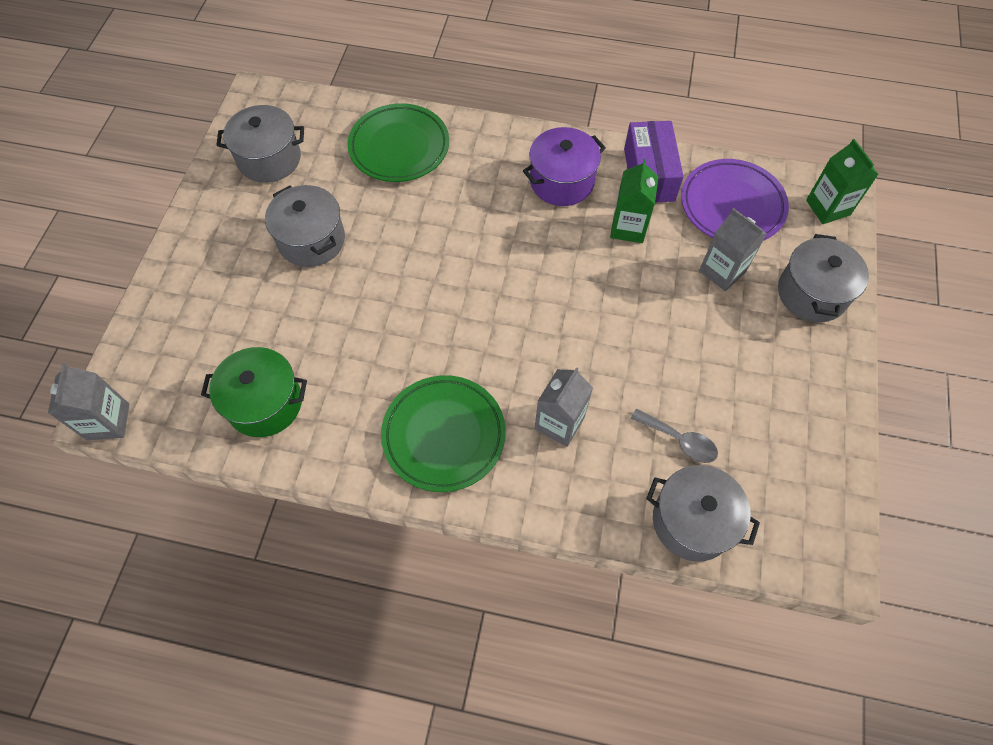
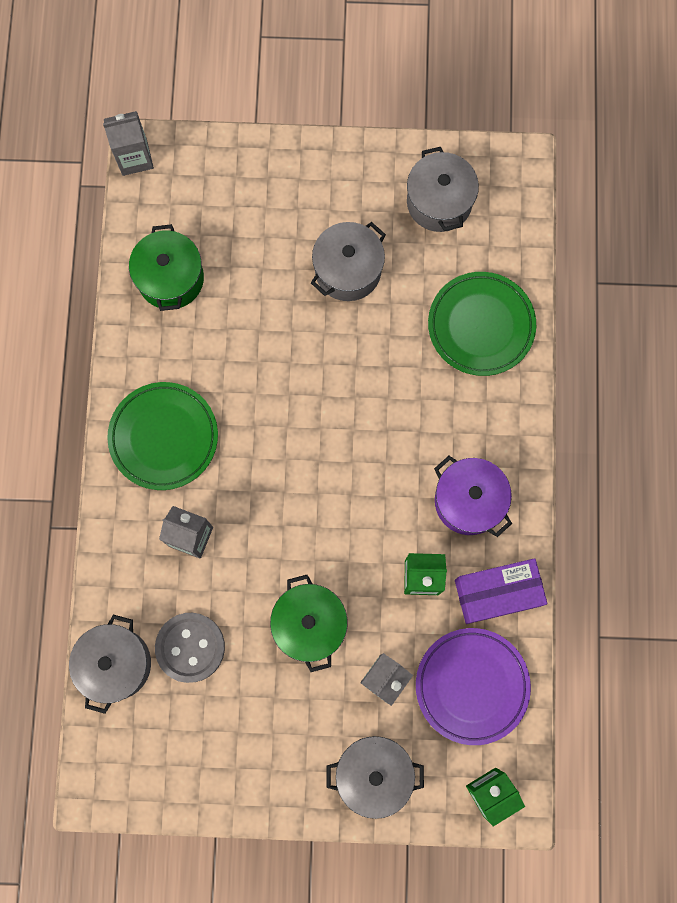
camera: 80 degrees right, 15 degrees up
(664, 325) = (309, 624): none -> green pot
(679, 440) = (190, 647): grey spoon -> grey button

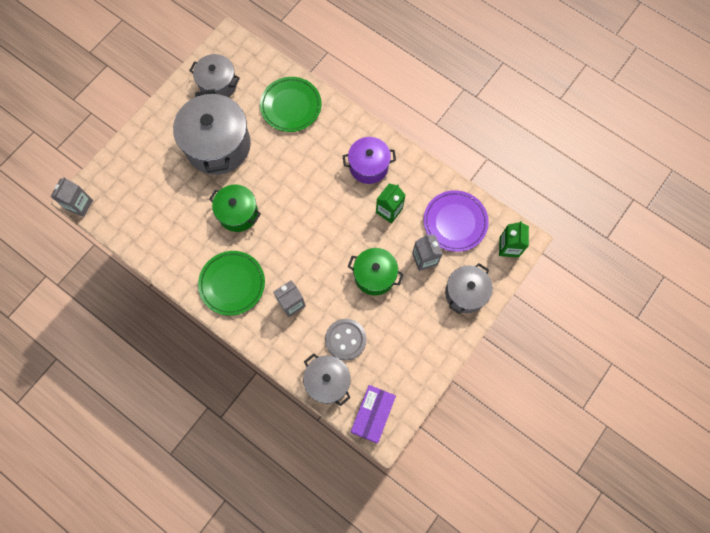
camera: 55 degrees left, 5 degrees down
(171, 278) = (155, 228): green pot -> green pot (238, 213)
(348, 270) = (218, 145): grey pot -> grey pot, size x1.69
(497, 593) = (420, 182): purple box -> purple box (372, 415)

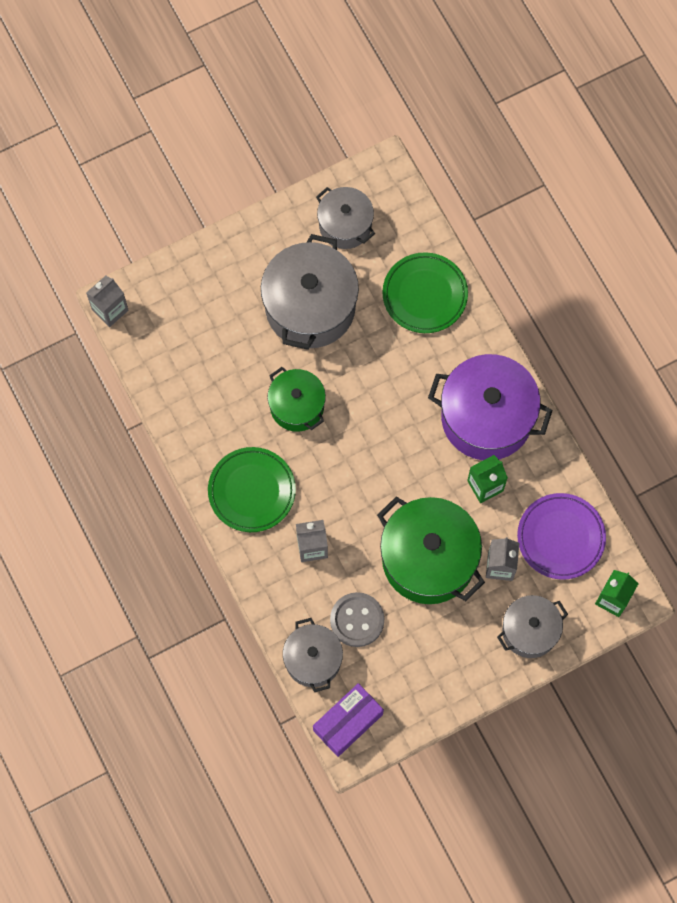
camera: 25 degrees right, 0 degrees up
(368, 166) = (486, 417): purple pot -> purple pot, size x1.69
(375, 275) = (428, 559): green pot -> green pot, size x1.69

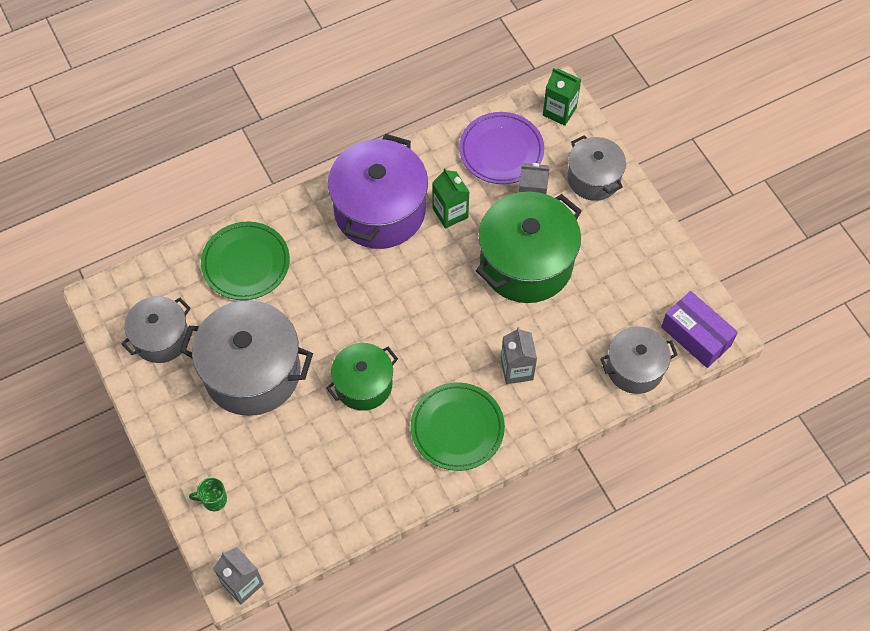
camera: 90 degrees left, 10 degrees down
(186, 281) = (213, 500): none -> green mug
(357, 620) = (591, 327): grey button -> none

